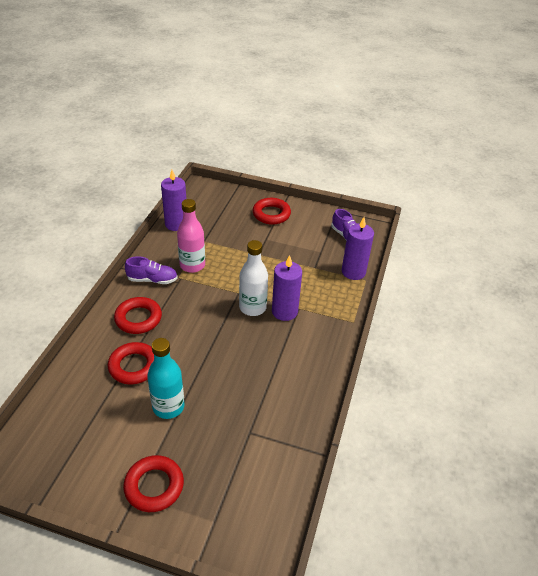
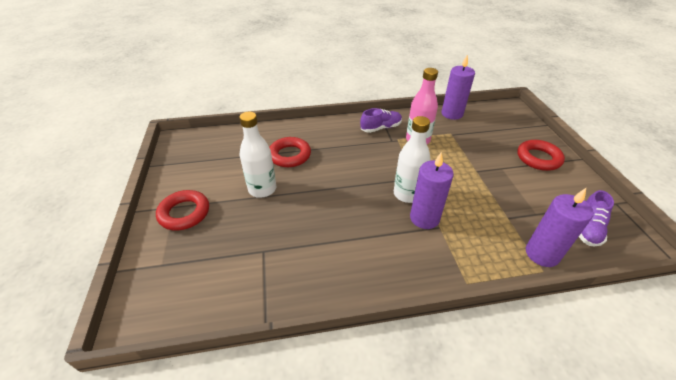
camera: 65 degrees right, 0 degrees up
(138, 318) = (336, 138): red ring -> none
(152, 280) = (381, 128): purple shoe -> purple shoe turned 90 degrees counterclockwise
(168, 407) = (262, 189): turquoise bottle -> white bottle

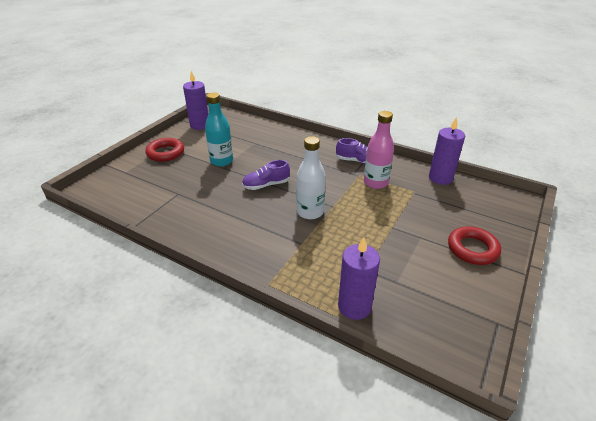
camera: 40 degrees right, 5 degrees down
(262, 189) = (221, 161): white bottle -> turquoise bottle
(289, 155) = (265, 149): red ring -> none
(424, 218) = (299, 232): purple candle -> purple candle (200, 125)
(588, 228) = (429, 319): purple shoe -> purple shoe (266, 185)

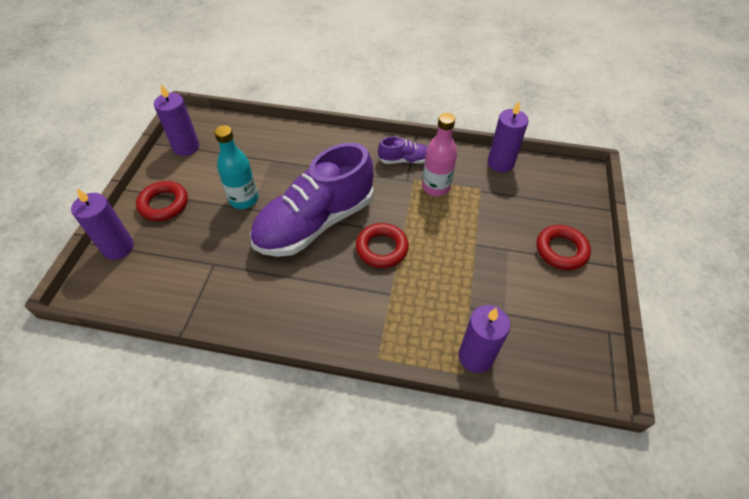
camera: 20 degrees left, 15 degrees up
(121, 170) = (118, 247): none -> purple candle
(266, 185) = (315, 223): purple shoe -> purple shoe, size x2.33
(310, 212) = (382, 248): white bottle -> red ring

